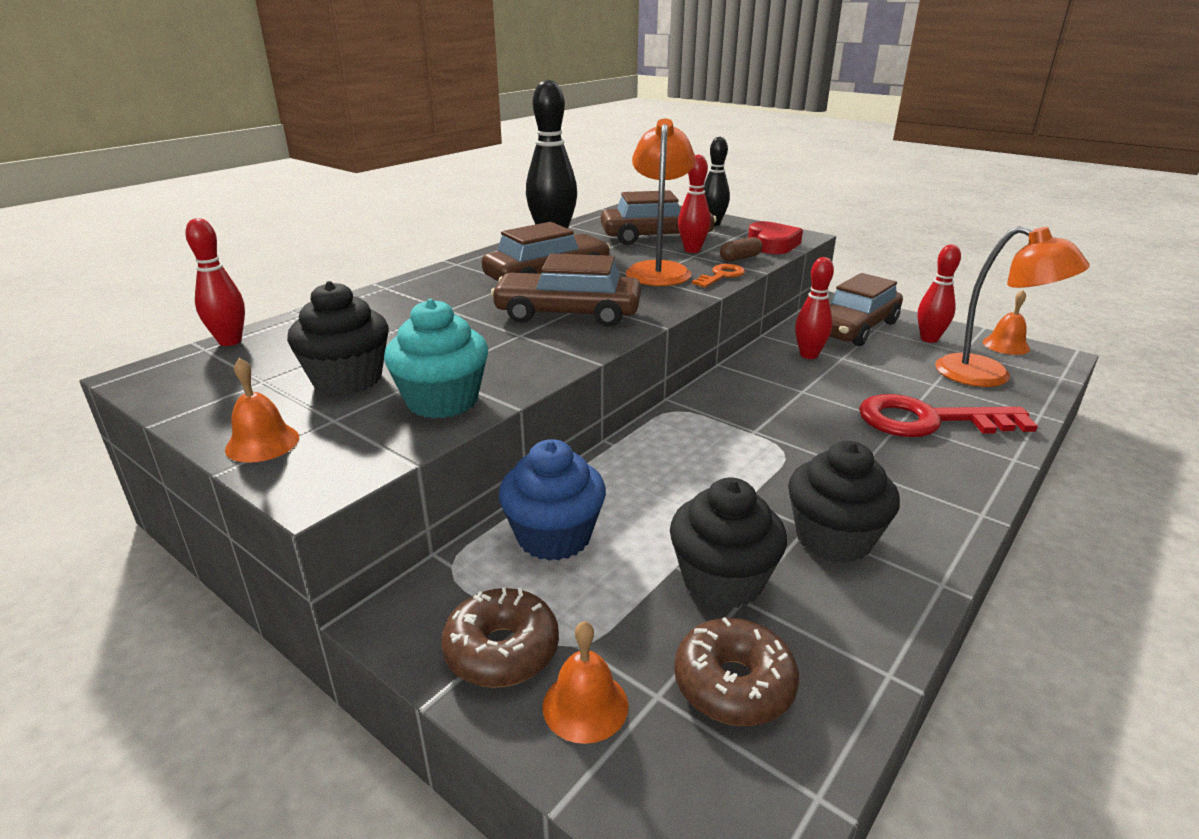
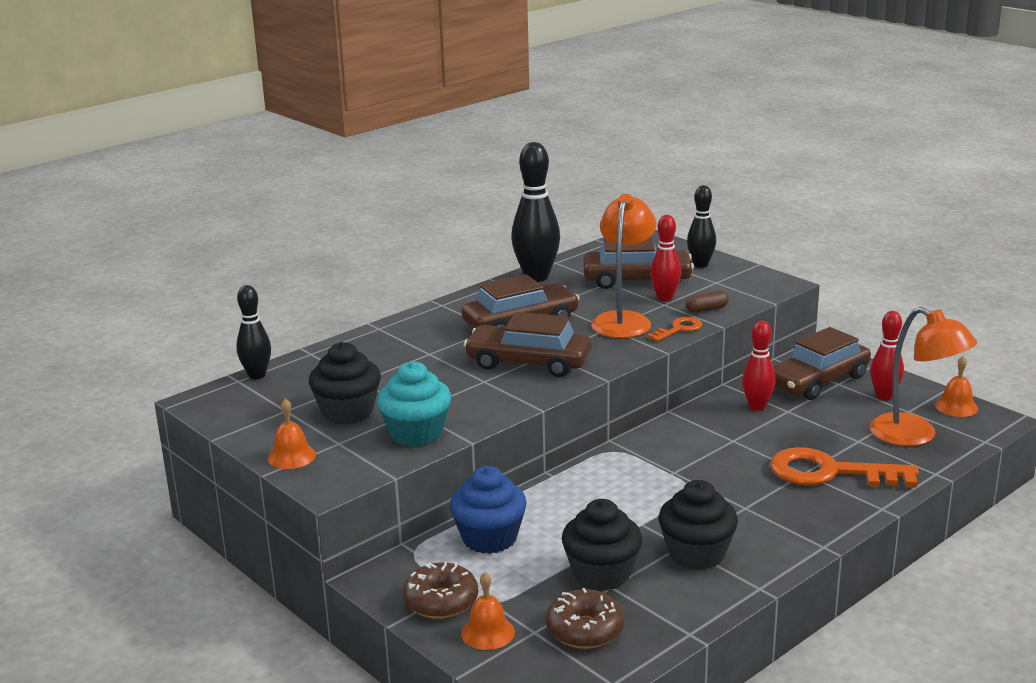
camera: 10 degrees right, 5 degrees down
(230, 341) = (257, 375): red bowling pin -> black bowling pin
(773, 244) = (747, 293): red heart -> none
(929, 420) = (830, 472): red key -> orange key

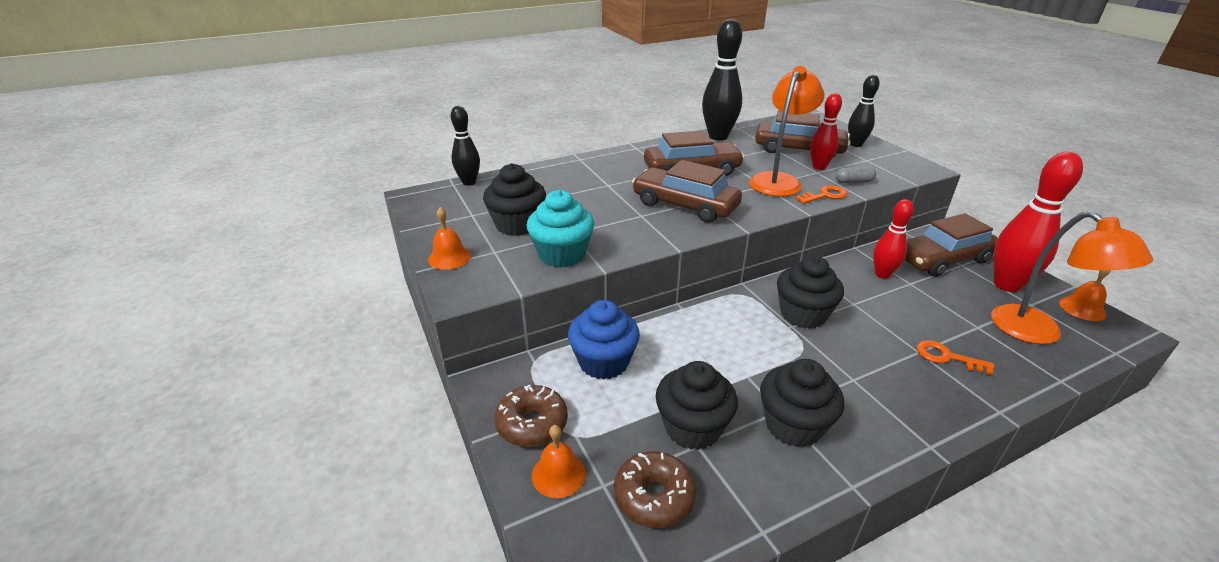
camera: 15 degrees right, 10 degrees up
(683, 459) = (803, 314): none -> black cupcake
(706, 309) = (853, 182): brown capsule -> grey capsule
(830, 472) = (947, 357): orange key -> orange key, size x0.50
(884, 396) = (1007, 285): red bowling pin -> red bowling pin, size x1.65

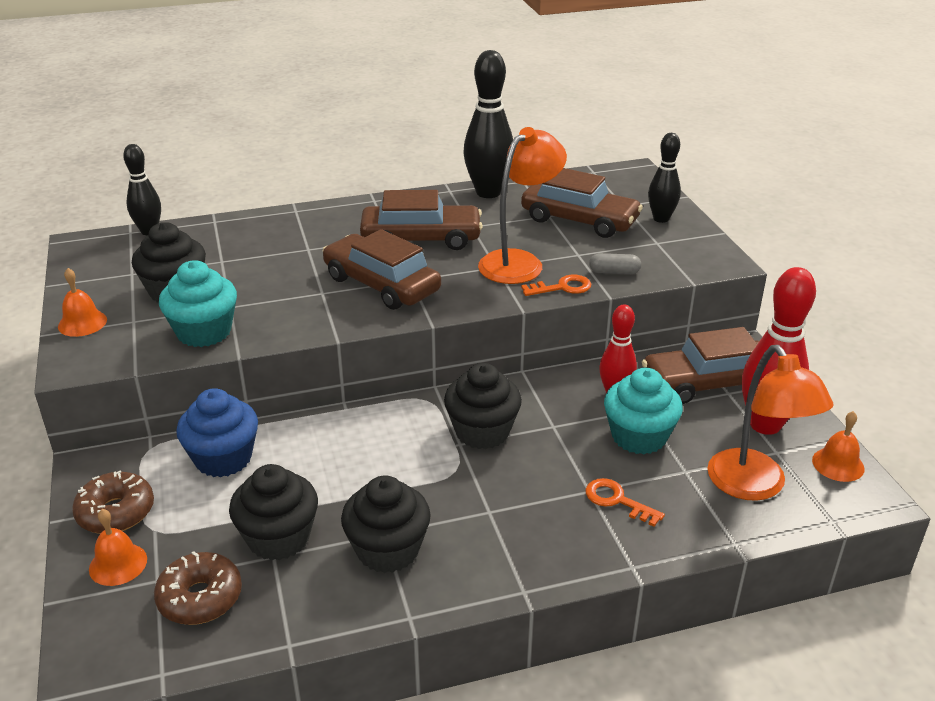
camera: 10 degrees right, 0 degrees up
(819, 167) = (586, 247): red bowling pin -> none
(924, 304) = (639, 436): none -> turquoise cupcake

